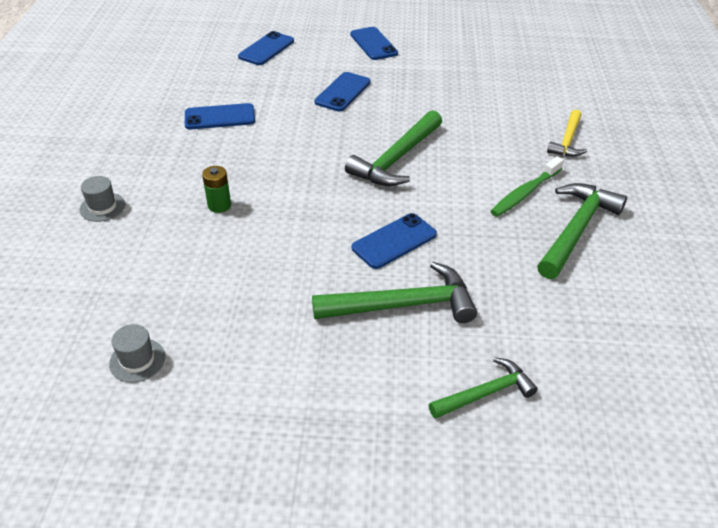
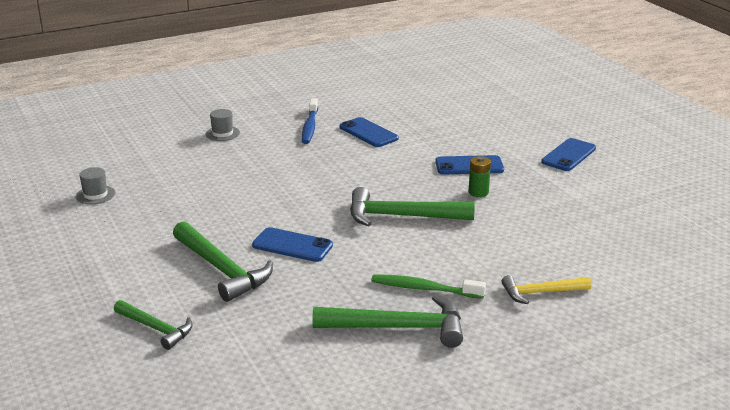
camera: 60 degrees right, 15 degrees down
(163, 145) = (310, 127): none -> blue toothbrush
(219, 205) = (264, 168): green battery -> green battery (478, 192)
(266, 49) = (488, 117): blue phone -> none

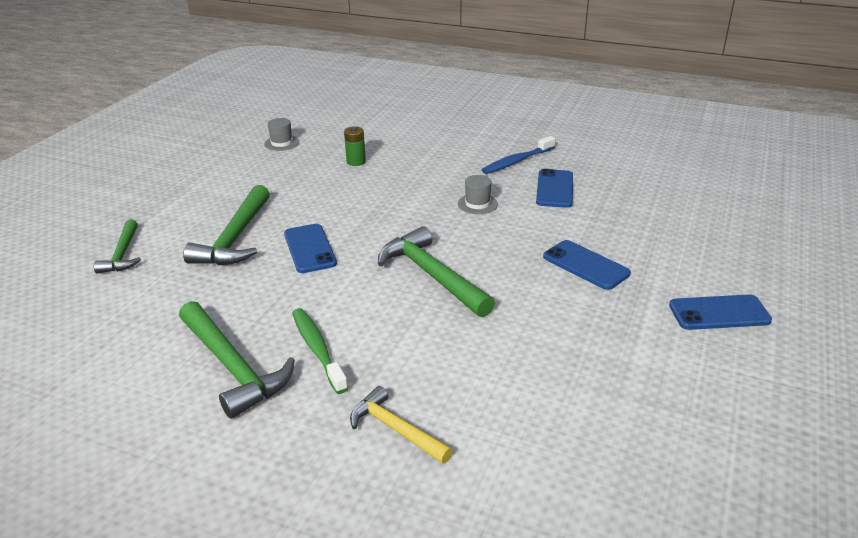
camera: 50 degrees right, 5 degrees up
(222, 133) = (443, 137): grey hat -> grey hat (477, 204)
(478, 192) = (542, 295): green battery -> green battery (356, 162)

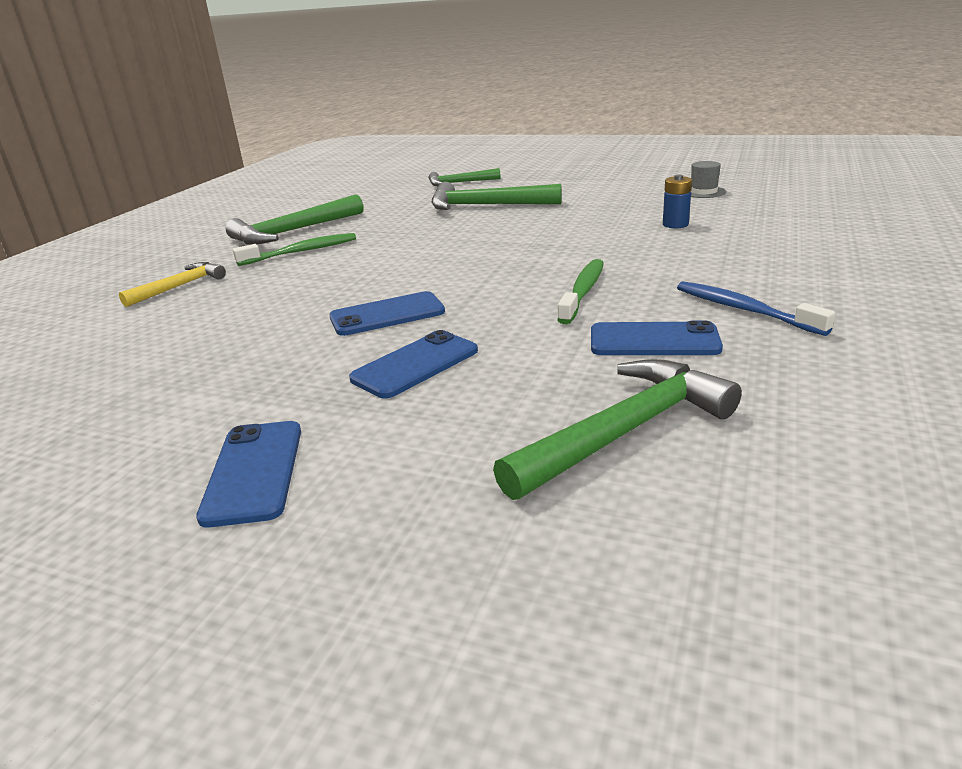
camera: 90 degrees right, 5 degrees down
(309, 249) = (466, 230): blue phone -> blue phone (387, 315)
(356, 162) = (675, 224): green battery -> blue battery
(432, 276) = (407, 281): green hammer -> green hammer (623, 432)
(477, 204) = (583, 292): grey hat -> green toothbrush

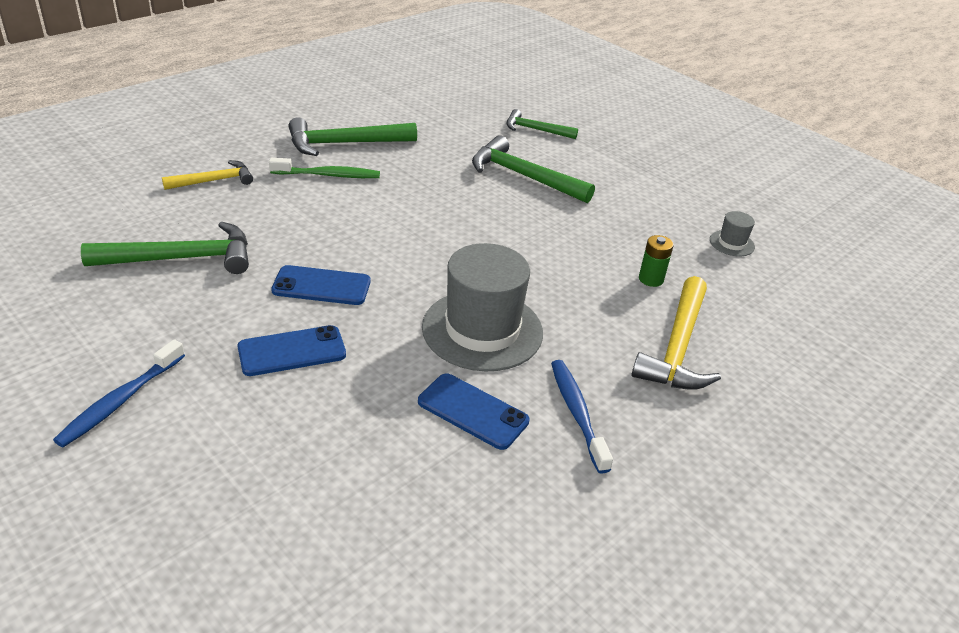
camera: 20 degrees right, 10 degrees up
(254, 472) = (120, 401): blue phone -> blue toothbrush
(583, 292) = (482, 330): green toothbrush -> grey hat
(623, 432) = (356, 487): green hammer -> green hammer (181, 258)
(675, 224) = (651, 279): blue battery -> green battery
(757, 250) = (678, 347): none -> yellow hammer

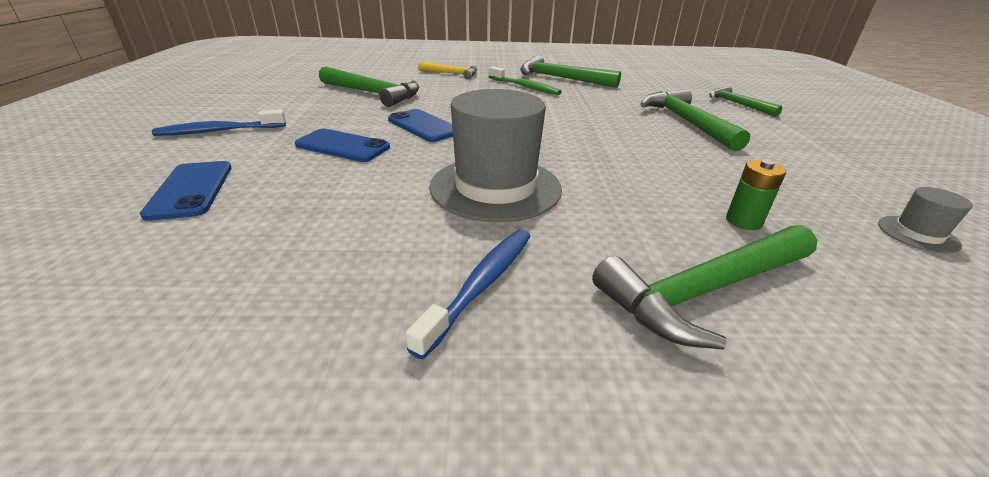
camera: 45 degrees right, 5 degrees down
(472, 411) = (389, 232): blue phone -> blue phone (191, 190)
(678, 347) = (705, 290): yellow hammer -> green hammer

